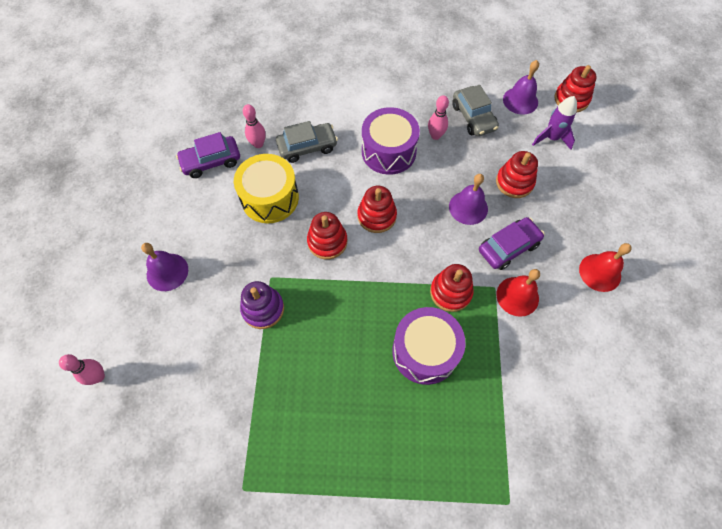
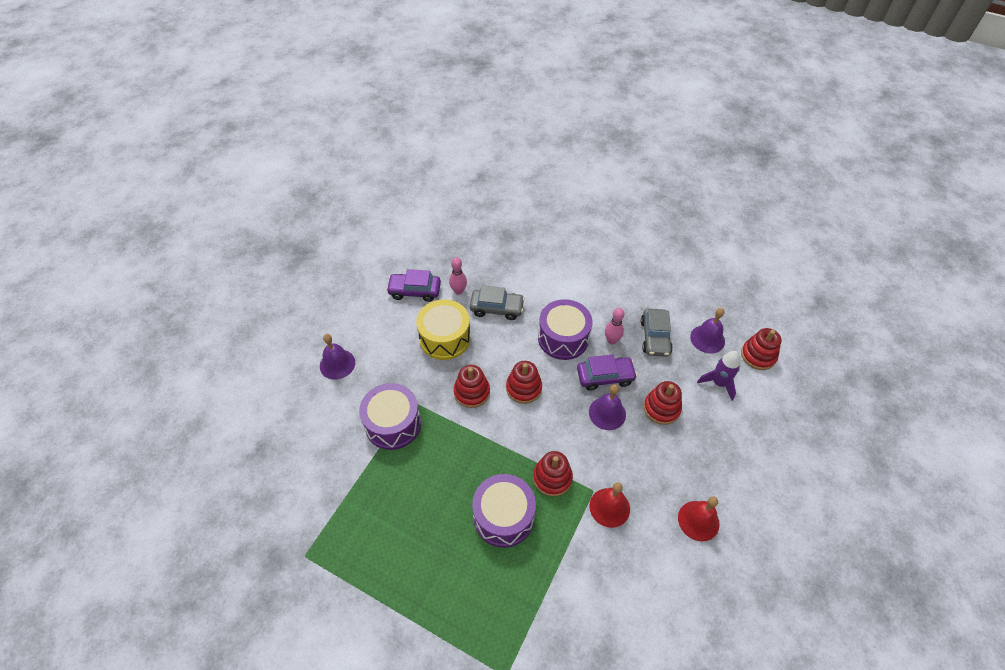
camera: 25 degrees right, 10 degrees down
(98, 376) = (249, 421): pink bowling pin -> none
(263, 309) = (393, 424): purple stacking toy -> purple drum
(508, 247) = (624, 462): purple car -> purple car (605, 377)

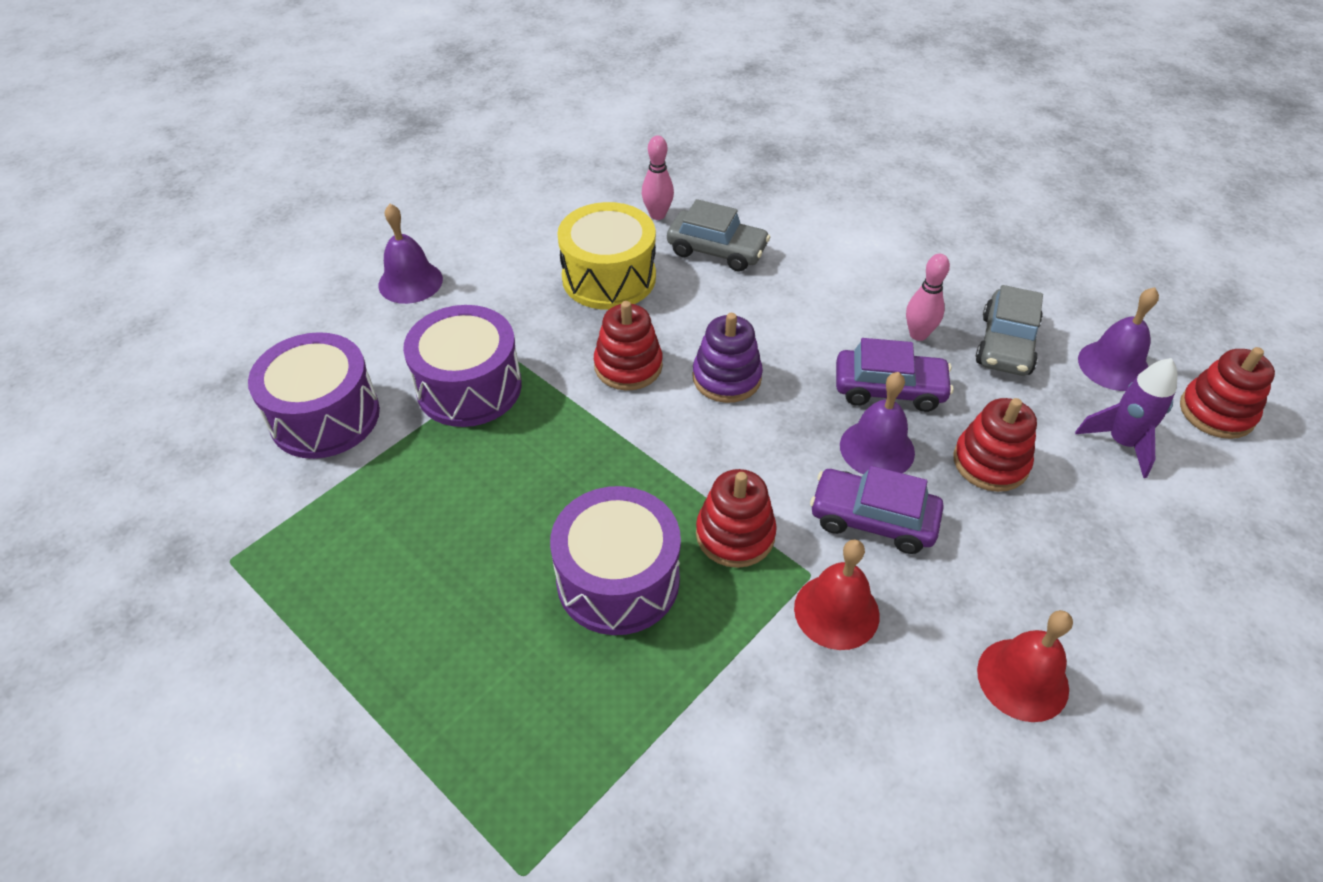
camera: 15 degrees right, 5 degrees down
(414, 291) = (582, 203): purple car -> purple car (873, 519)
(523, 388) = (726, 378): red stacking toy -> purple stacking toy
(563, 338) = (825, 315): purple drum -> purple drum (325, 416)

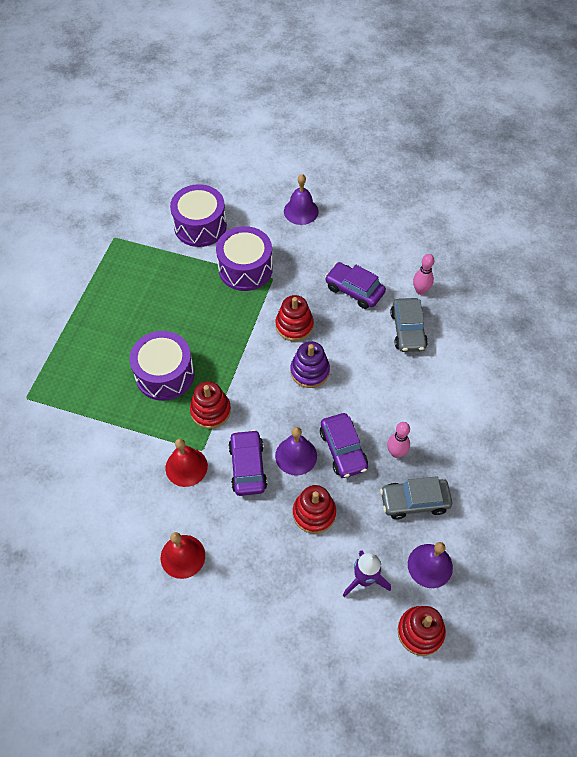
camera: 65 degrees right, 10 degrees up
(609, 277) = (354, 290): yellow drum -> purple car

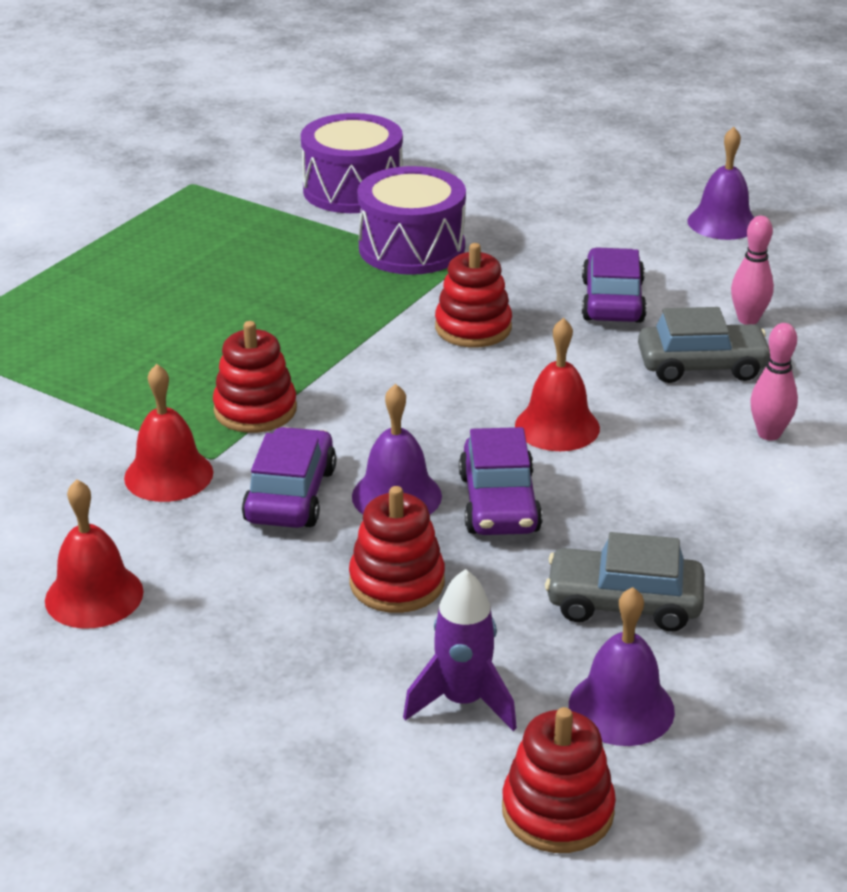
camera: 15 degrees right, 25 degrees down
(165, 374) = (192, 352): purple drum -> none
(301, 211) = (549, 196): purple bell -> purple bell (722, 223)
(310, 371) = (477, 389): purple stacking toy -> none
(354, 290) = (612, 301): purple car -> purple car turned 45 degrees clockwise
(354, 390) = (557, 426): none -> red bell
(396, 452) = (611, 526): pink bowling pin -> pink bowling pin (769, 434)
(408, 330) = (702, 366): grey car -> grey car turned 105 degrees counterclockwise

